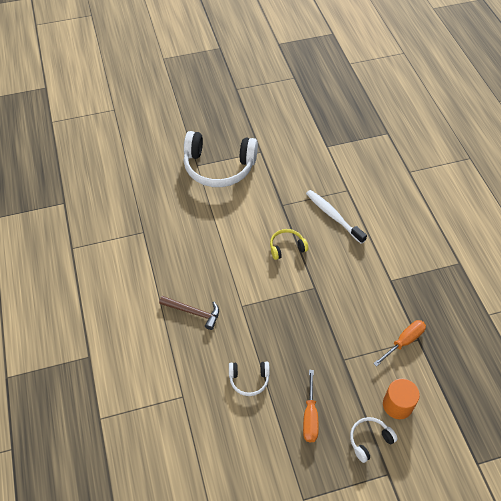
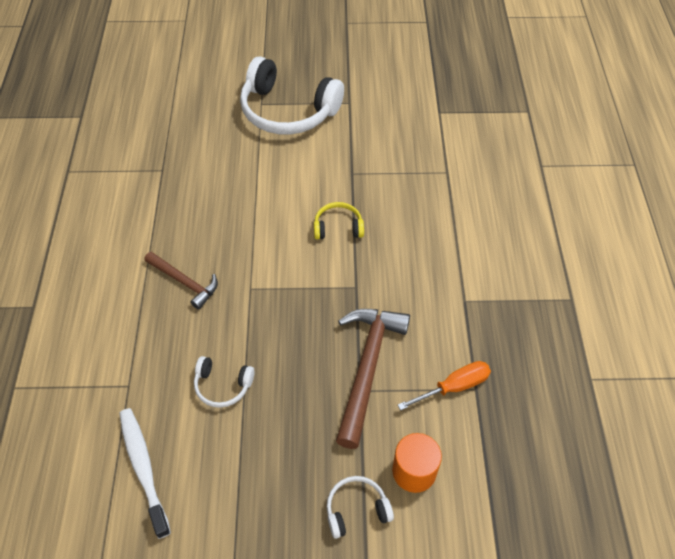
camera: 15 degrees right, 0 degrees up
(310, 417) = (285, 456): orange screwdriver -> none
(333, 216) = (415, 201): white toothbrush -> white toothbrush (143, 468)
(342, 343) = (367, 368): none -> brown hammer

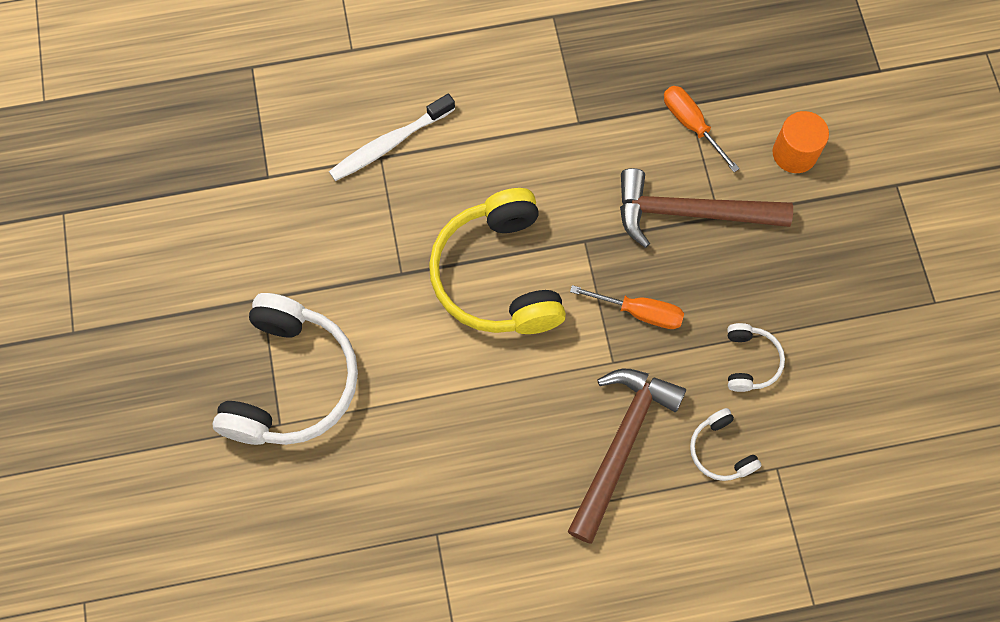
camera: 100 degrees left, 15 degrees up
(143, 468) = (866, 419): white toothbrush -> white toothbrush (389, 144)
(184, 282) = (621, 445): brown hammer -> brown hammer, size x1.67
(286, 314) = (640, 312): none -> orange screwdriver
(338, 227) = (497, 276): yellow headphones -> yellow headphones, size x2.18
(356, 509) = (848, 200): white headphones -> white headphones (720, 451)

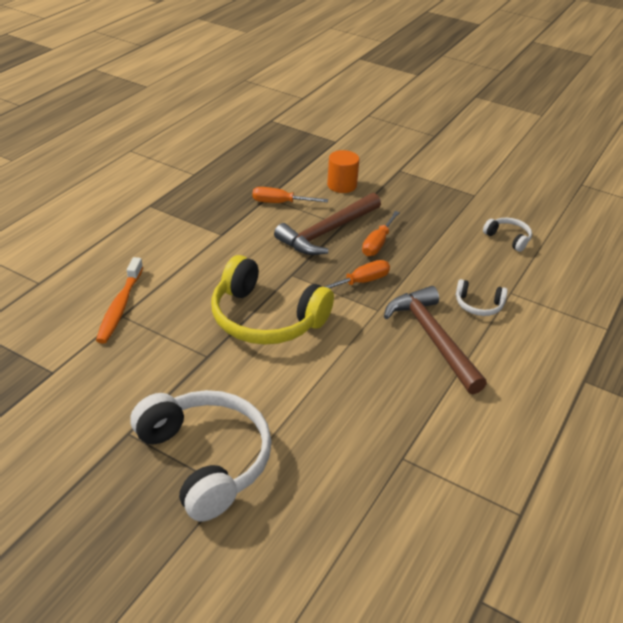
camera: 50 degrees left, 30 degrees down
(389, 144) = (120, 306): white toothbrush -> orange toothbrush
(722, 276) = (377, 244): none -> orange screwdriver
(750, 361) = (437, 264): white headphones -> white headphones (508, 238)

